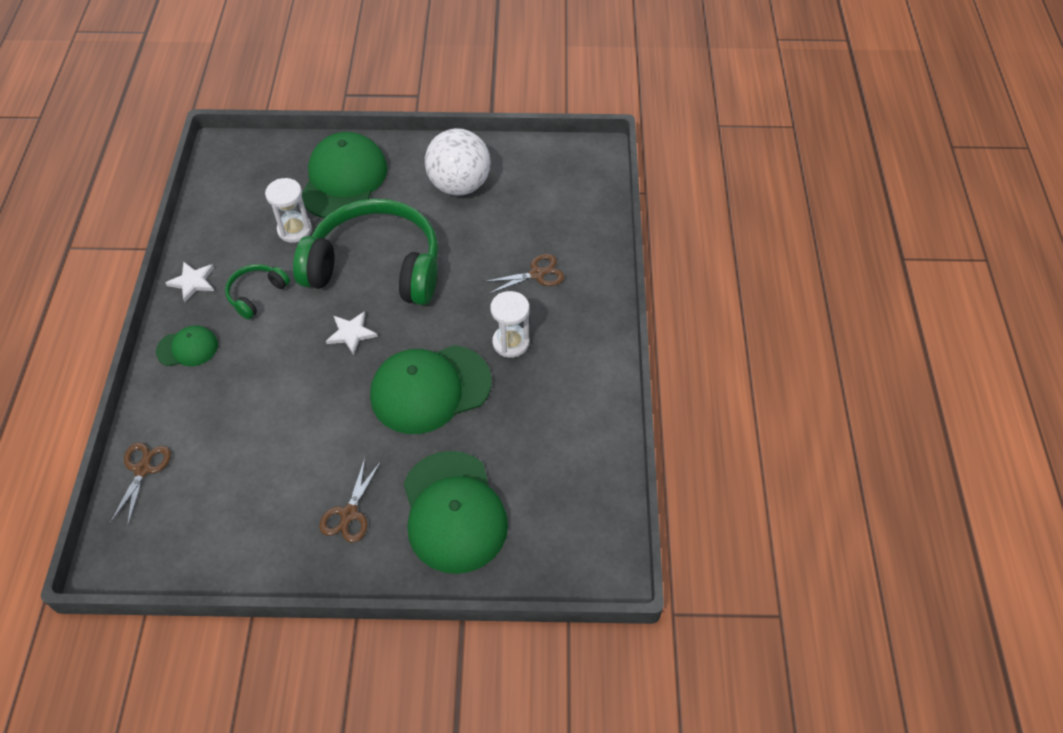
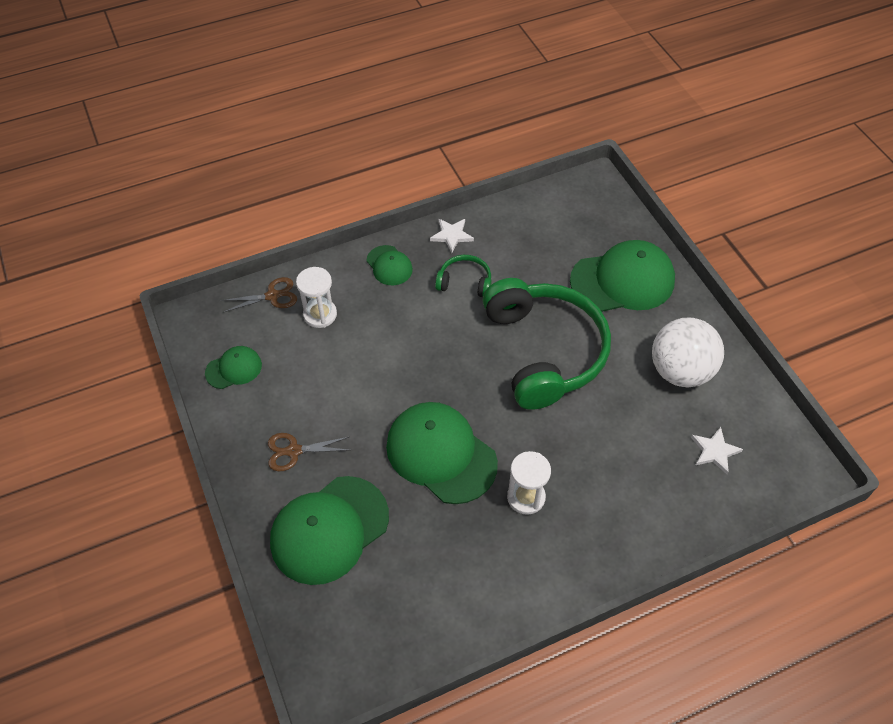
camera: 65 degrees right, 0 degrees up
(211, 539) = (234, 369): none -> green cap
(294, 230) = (545, 274): white hourglass -> white hourglass (320, 314)
(351, 333) = (464, 367): white star -> white star (714, 451)
(537, 274) = (618, 485): brown scissors -> none

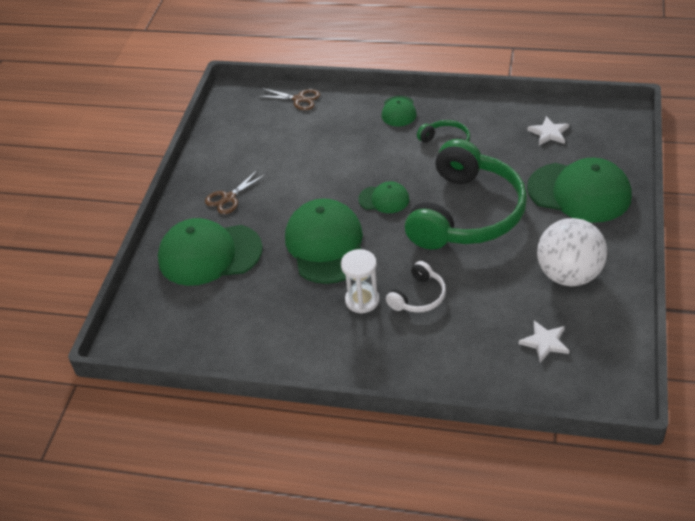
camera: 40 degrees right, 10 degrees down
(234, 369) = (234, 133): green cap -> green cap (384, 199)
(294, 451) = (229, 198): brown scissors -> brown scissors turned 75 degrees counterclockwise
(320, 314) = (321, 123): white hourglass -> none
(451, 235) = (465, 109): white star -> white star (549, 133)
(573, 464) = (418, 297): none -> white headphones

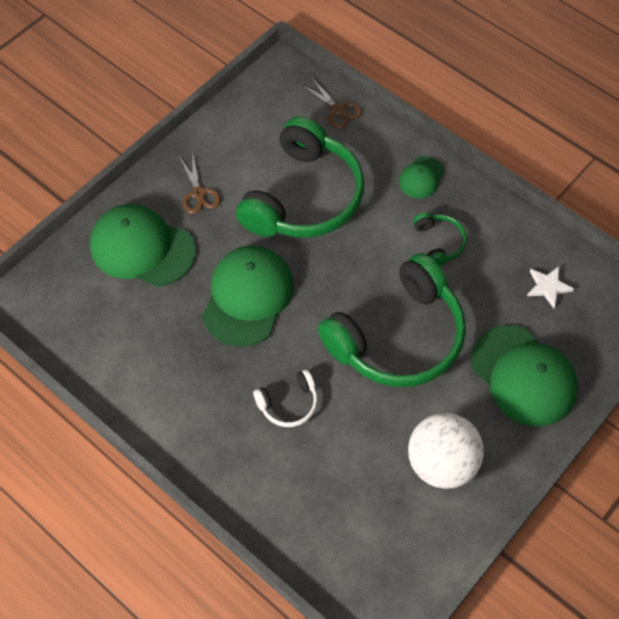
camera: 25 degrees right, 15 degrees up
(229, 198) = (199, 193): brown scissors -> brown scissors turned 90 degrees counterclockwise
(318, 162) = (304, 197): none -> green headphones
(362, 300) = (237, 378): white hourglass -> none
(384, 199) = (334, 276): green cap -> none
(545, 342) = (364, 522): white star -> none

